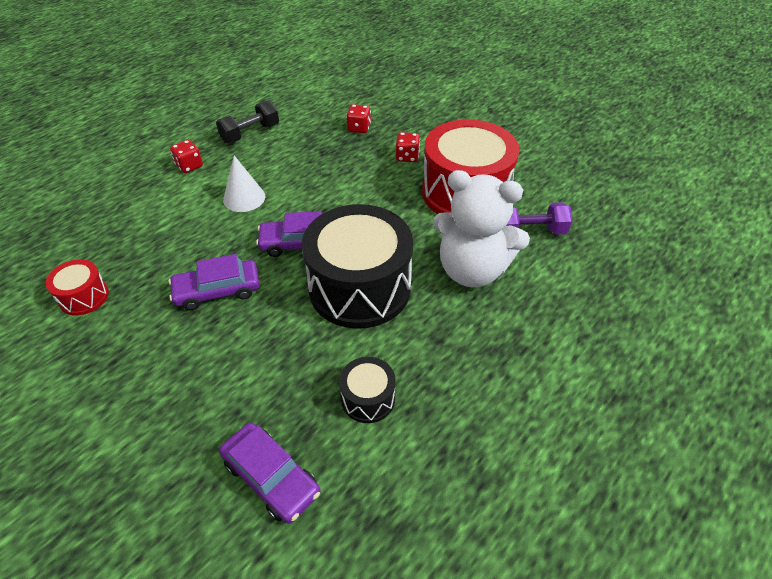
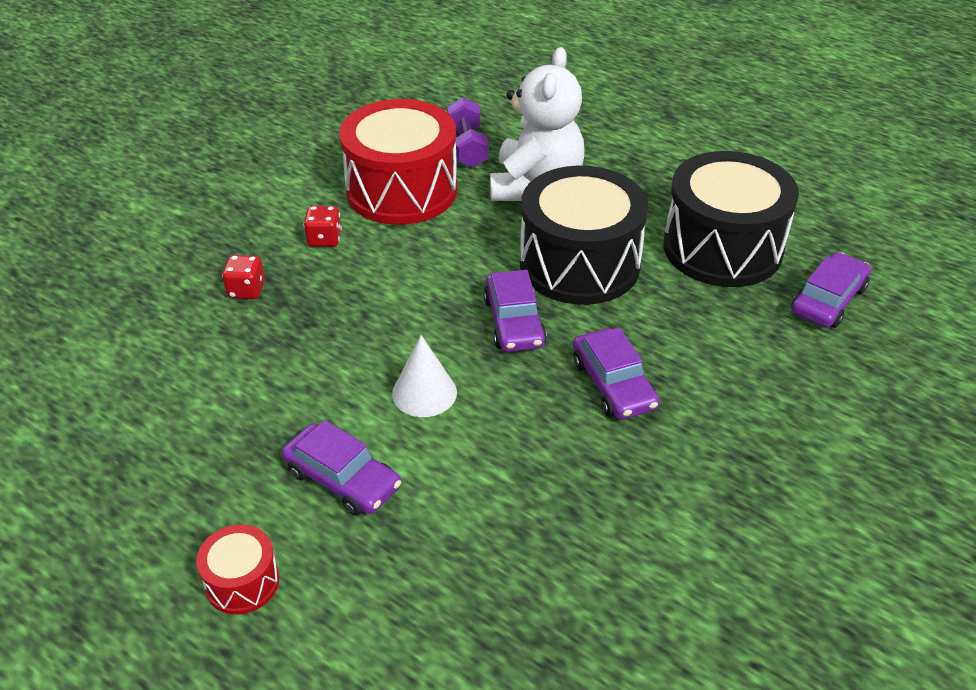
camera: 95 degrees left, 5 degrees down
(84, 297) = (659, 525): red drum -> red drum (242, 582)
(189, 166) = (342, 479): red dice -> purple car
(250, 133) = (247, 417): black dumbbell -> none
(368, 398) = (722, 248): black drum -> black drum, size x2.20

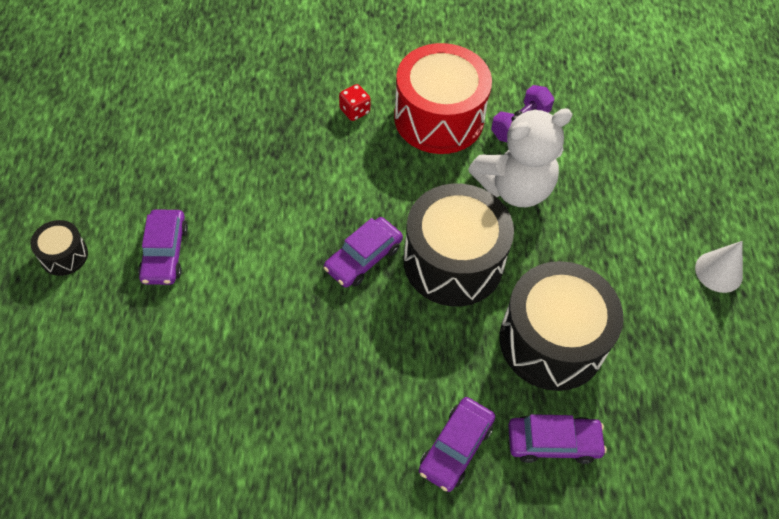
camera: 50 degrees right, 15 degrees up
(242, 582) = (64, 255): red drum -> black drum
(246, 290) = (277, 105): red dice -> none
(424, 393) = (262, 249): white cone -> white cone (718, 272)
(613, 384) = (349, 348): purple car -> purple car (455, 447)

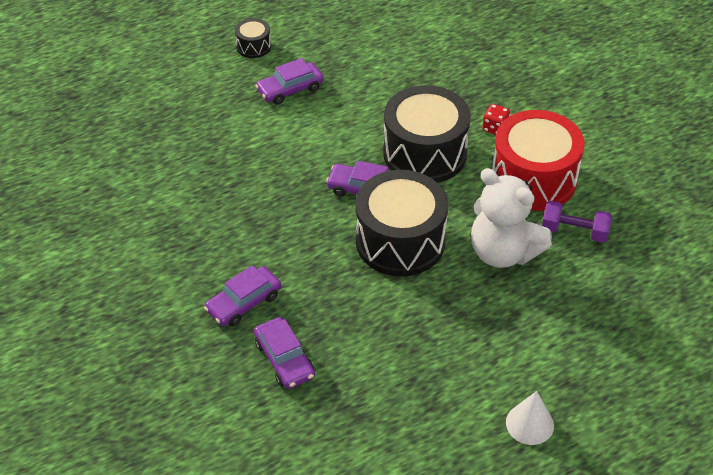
camera: 65 degrees right, 10 degrees down
(455, 447) = (244, 302): purple car -> purple car turned 45 degrees counterclockwise
(551, 341) = (372, 328): black drum -> black drum (425, 153)

